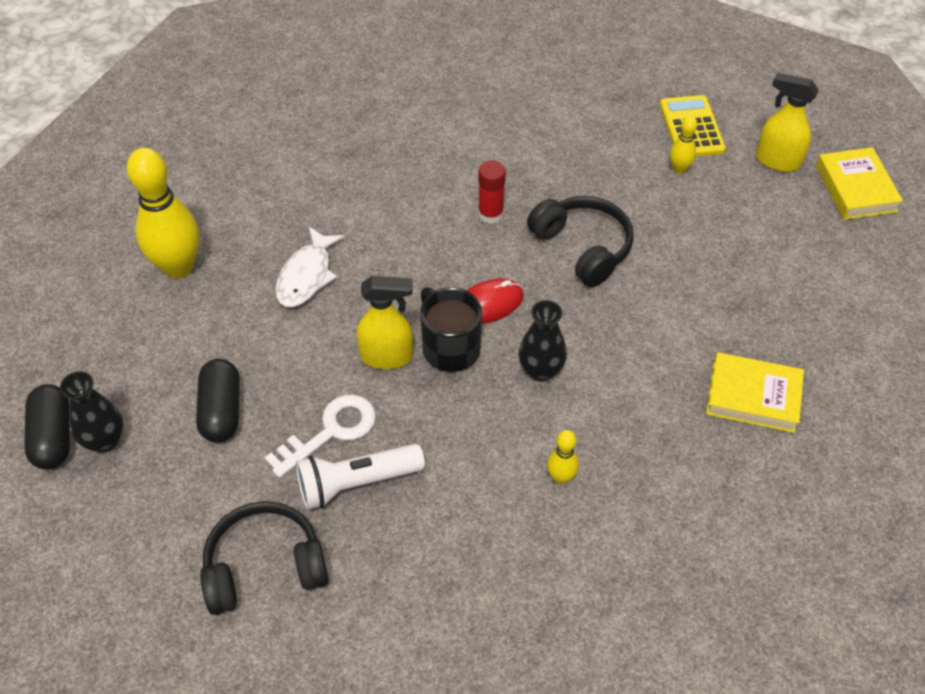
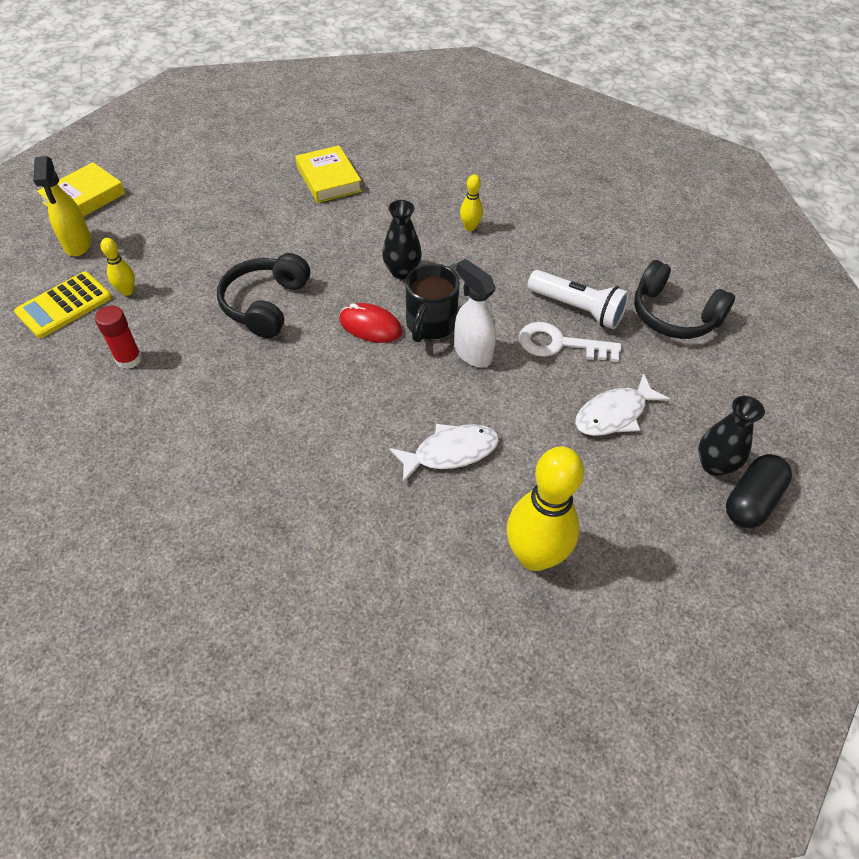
camera: 130 degrees left, 0 degrees up
(222, 410) = (614, 414): black capsule -> white fish
(387, 357) = (472, 353): yellow spray bottle -> white spray bottle
(490, 214) = (274, 375): red glue stick -> red glue stick (129, 359)

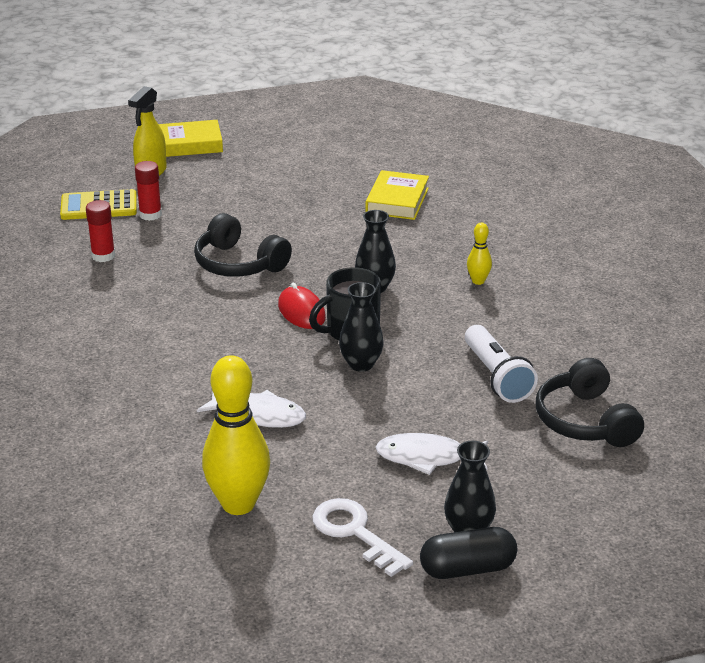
camera: 40 degrees right, 20 degrees down
(127, 291) = (150, 215): yellow bowling pin -> red glue stick
(265, 304) = (238, 264): black headphones -> black headphones turned 105 degrees counterclockwise
(472, 353) = (361, 364): white spray bottle -> black vase
(560, 344) = (445, 392): white key -> white key (355, 533)

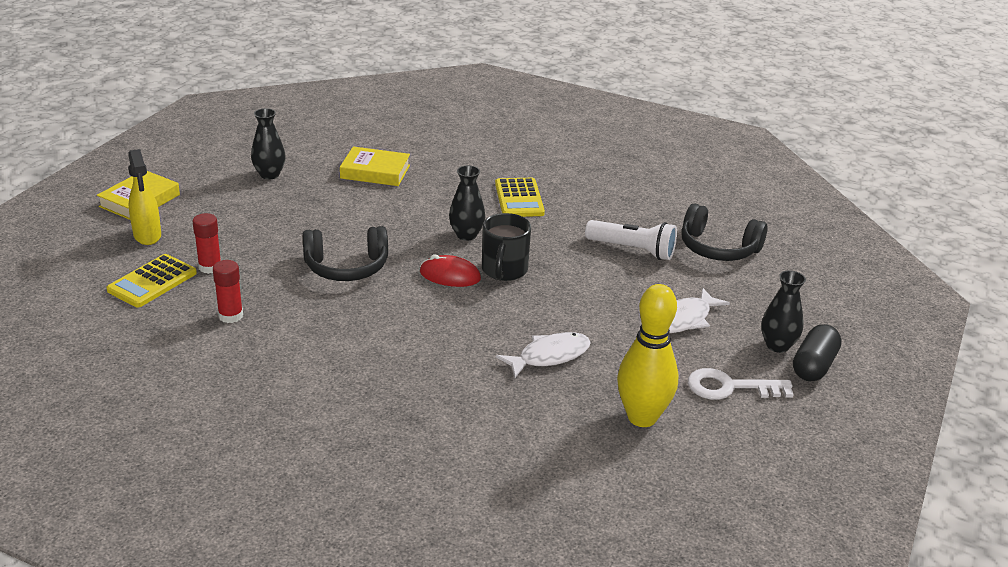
camera: 50 degrees left, 0 degrees up
(361, 364) = (548, 287): black vase -> black vase (269, 174)
(397, 201) = (375, 171): yellow book -> yellow book turned 45 degrees counterclockwise
(478, 281) = (519, 198): yellow bowling pin -> yellow calculator

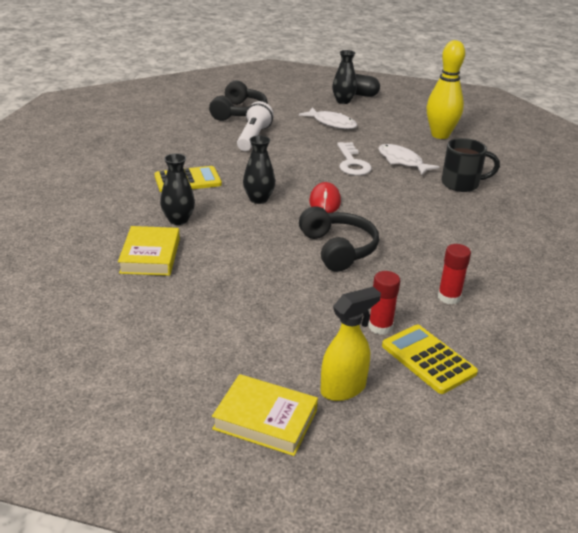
camera: 100 degrees left, 0 degrees up
(152, 282) = (428, 359): yellow calculator -> yellow calculator turned 150 degrees counterclockwise
(269, 174) = (171, 325): black vase -> black vase (178, 220)
(504, 271) = (306, 181): black mug -> black mug (462, 184)
(730, 387) = (393, 113): white key -> white key (352, 163)

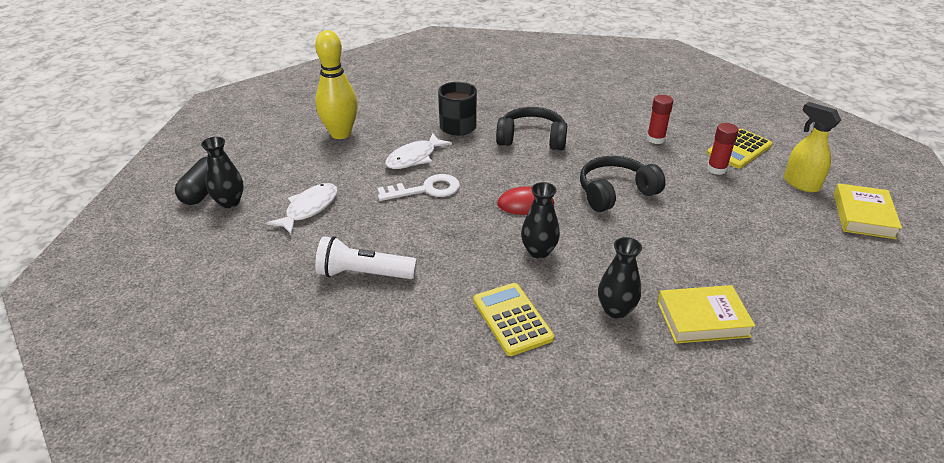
camera: 95 degrees left, 5 degrees up
(239, 112) = (268, 299): black headphones -> black headphones (532, 139)

